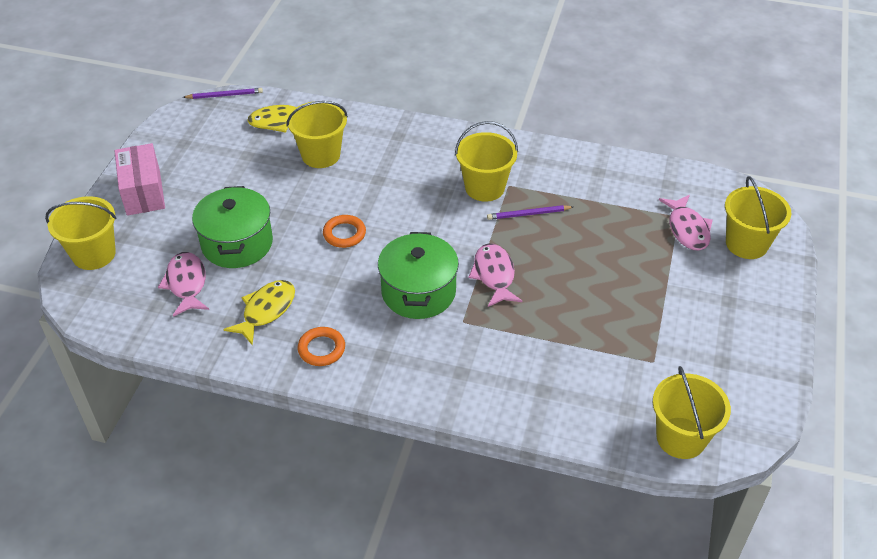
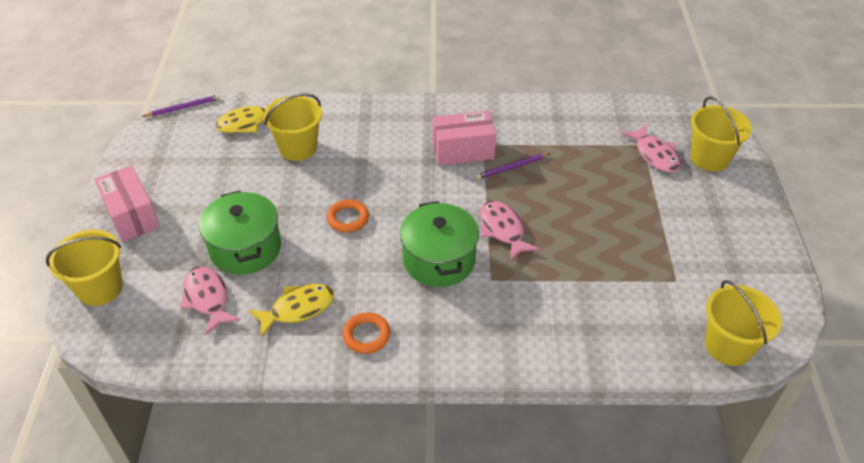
camera: 15 degrees left, 0 degrees up
(266, 311) = (298, 309): yellow fish -> yellow fish turned 45 degrees clockwise
(484, 187) = (463, 150): yellow bucket -> pink box

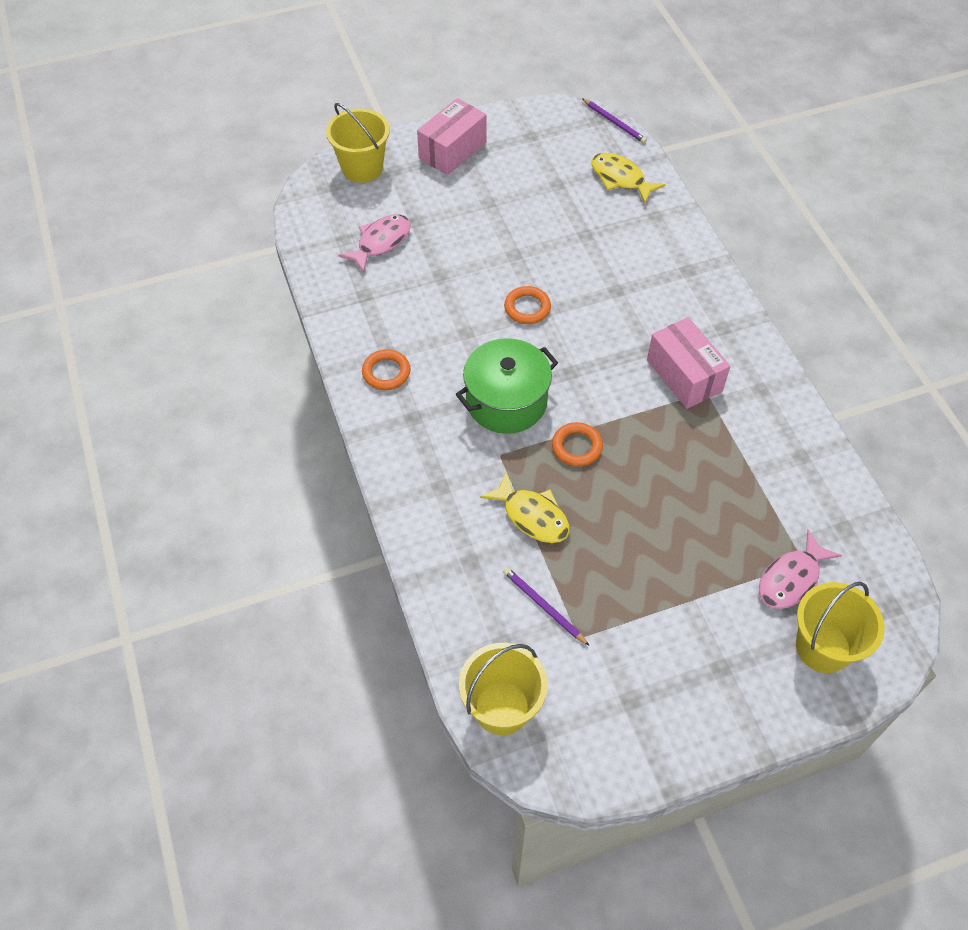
camera: 70 degrees right, 10 degrees up
(245, 248) = (451, 245): green pot -> none
(298, 148) = (606, 232): yellow bucket -> none
(298, 309) = (396, 310): yellow fish -> yellow fish (532, 516)
(503, 230) = (577, 447): pink fish -> orange ring
(512, 167) = (682, 430): purple pencil -> purple pencil (543, 606)

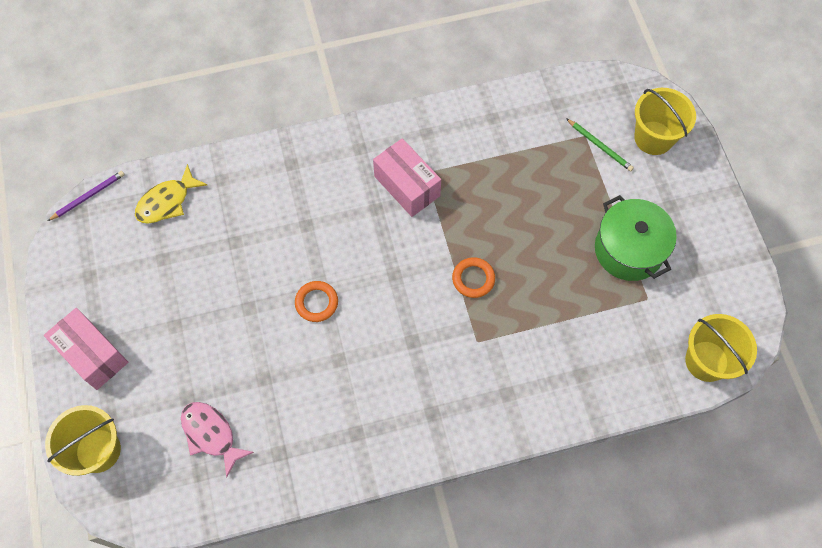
camera: 85 degrees left, 10 degrees up
(386, 372) = (378, 435): orange ring -> none
(506, 401) = (421, 331): green pot -> green pot (628, 250)
(532, 516) = (539, 321): yellow fish -> none
(543, 606) = (621, 321): purple pencil -> none
(684, 375) = (407, 186): pink box -> pink box turned 75 degrees clockwise
(792, 579) = (600, 146): pink fish -> green pencil

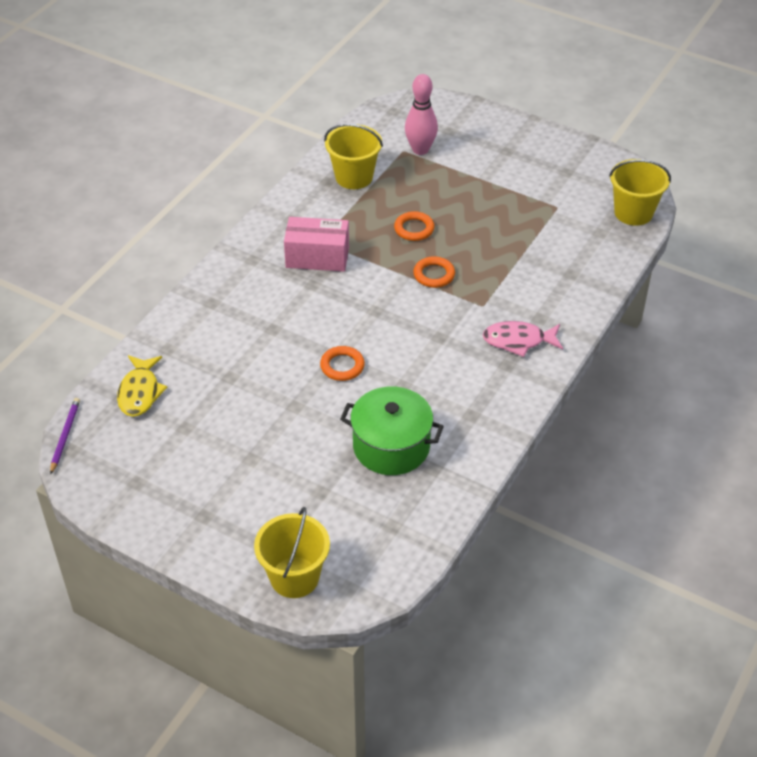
camera: 45 degrees left, 20 degrees down
(93, 354) = (208, 526): pink box -> none
(211, 434) = (369, 498): pink fish -> pink fish (518, 341)
(507, 221) = (414, 229): none -> orange ring
(600, 146) = (420, 150): green pencil -> pink bowling pin
(628, 250) = (512, 190): green pot -> green pot (391, 446)
(653, 138) = (449, 123): yellow bucket -> yellow bucket (354, 177)

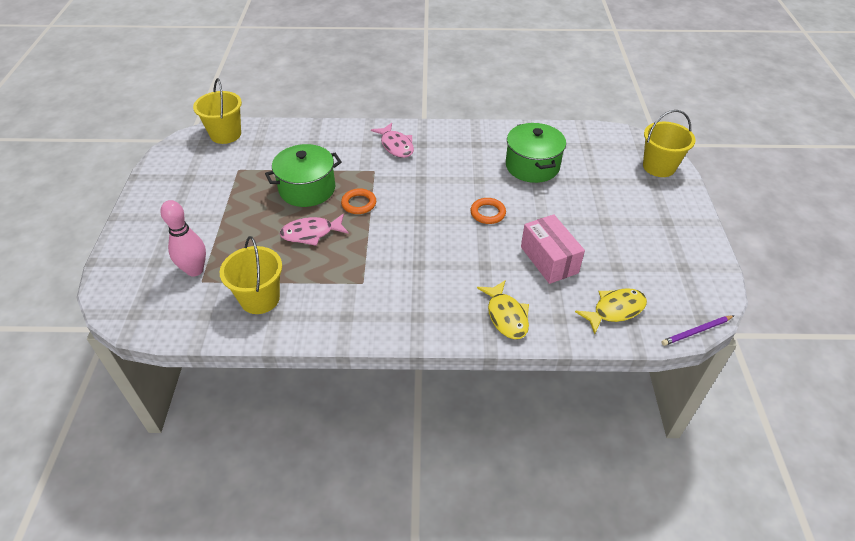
camera: 120 degrees left, 0 degrees up
(202, 315) = (506, 316): none -> yellow fish
(317, 257) = (384, 276): pink box -> pink box (549, 260)
(414, 229) = (311, 233): orange ring -> pink fish
(486, 246) = (307, 189): none -> green pot

